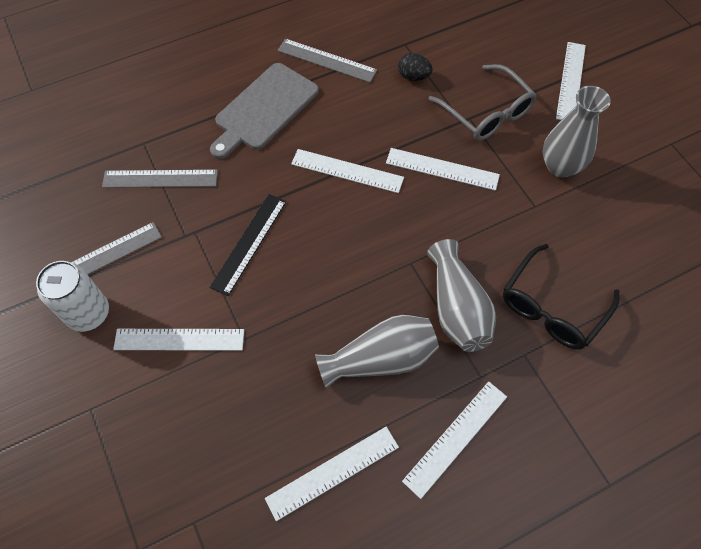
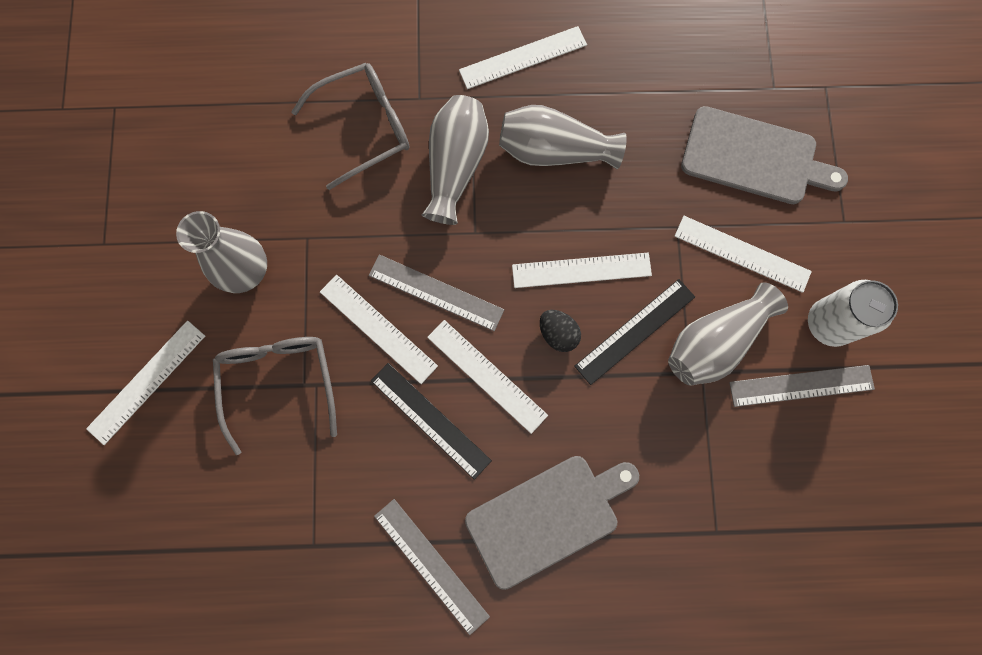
camera: 155 degrees left, 15 degrees up
(160, 179) = (710, 466): grey ruler -> grey ruler (436, 292)
(182, 261) = (715, 342): none -> grey vase
(193, 435) = (754, 157): none -> grey cutting board
(333, 472) = (642, 76): white ruler -> white ruler (581, 270)
(371, 131) = (430, 420): none -> black ruler
(413, 77) = (334, 482): black egg -> black egg (558, 334)
(552, 307) = (364, 127): black glasses -> grey glasses

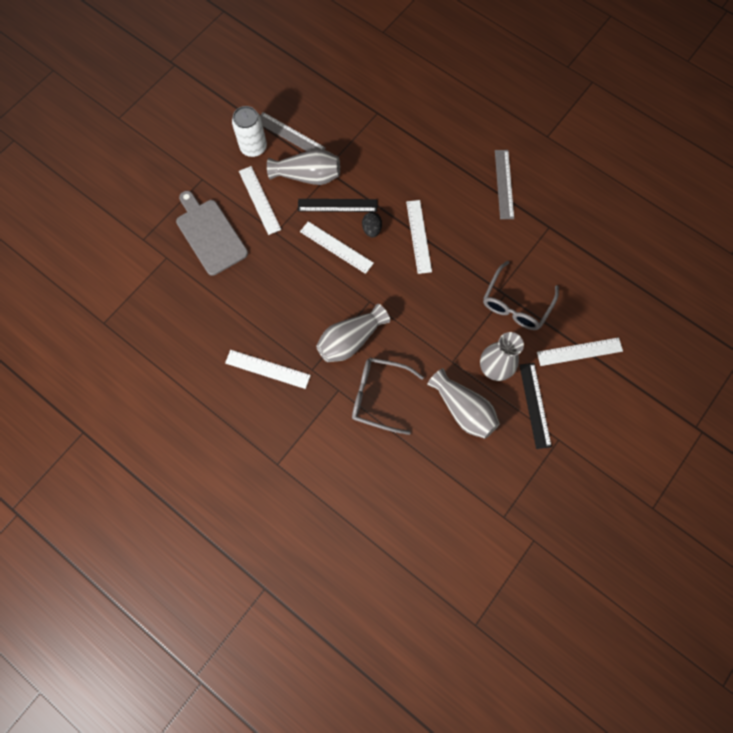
camera: 140 degrees left, 5 degrees down
(378, 328) = (451, 293): white ruler -> none
(430, 420) = (459, 237): black ruler -> black ruler (535, 405)
(436, 292) = (411, 288): grey ruler -> none
(547, 517) = (440, 166): grey cutting board -> none
(554, 150) = (297, 310): grey vase -> grey vase (463, 409)

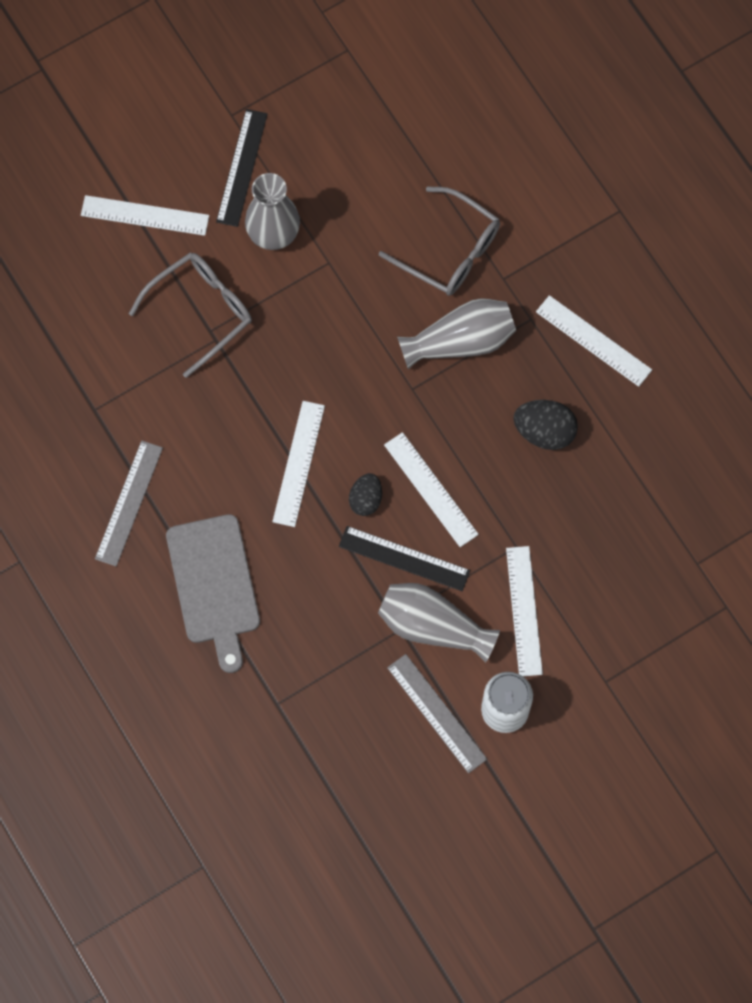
camera: 160 degrees left, 0 degrees up
(210, 234) = (619, 578): grey cutting board -> grey cutting board (214, 585)
(280, 302) = (544, 431): none -> black egg
(463, 409) = (342, 195): grey vase -> none

